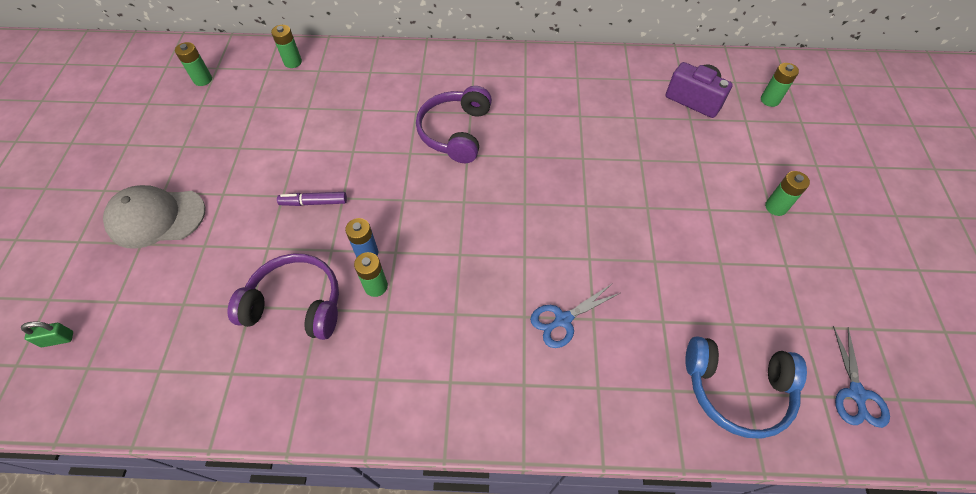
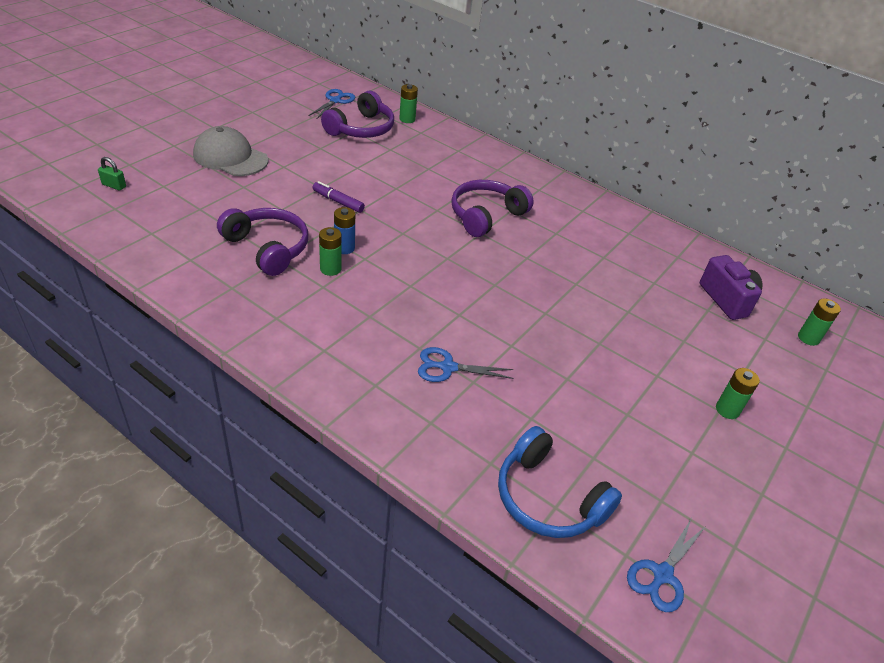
camera: 30 degrees right, 15 degrees down
(203, 80) = (335, 101): green battery -> blue scissors
(258, 99) = (361, 128): none -> purple headphones

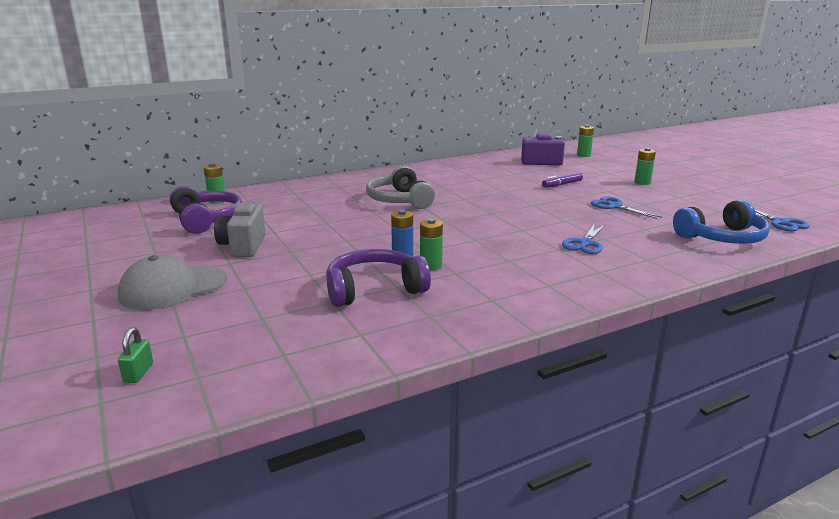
camera: 60 degrees left, 20 degrees down
(114, 185) = (138, 373): green padlock -> green padlock turned 45 degrees counterclockwise
(318, 162) = (243, 246): none -> grey camera
(335, 101) = (135, 222): blue scissors -> blue scissors (615, 206)
(338, 202) = (324, 247): purple marker -> purple marker (562, 184)
(486, 216) = (400, 200): purple headphones -> grey headphones

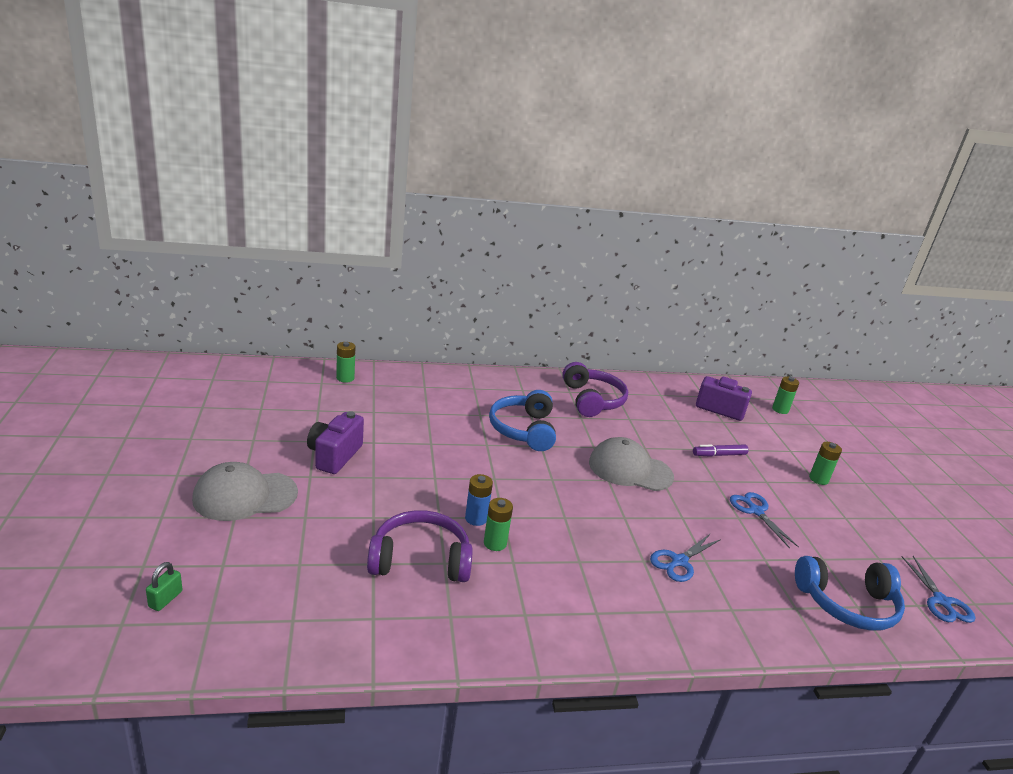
camera: 15 degrees right, 5 degrees up
(206, 220) = (321, 405): purple headphones -> purple headphones (592, 400)
(243, 246) = (334, 456): grey camera -> purple camera
(400, 200) = (524, 430): grey headphones -> blue headphones
(503, 204) = (630, 469): none -> grey cap

